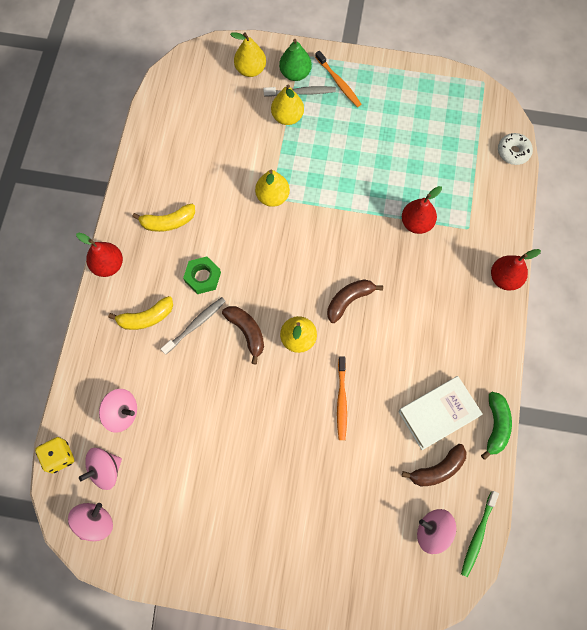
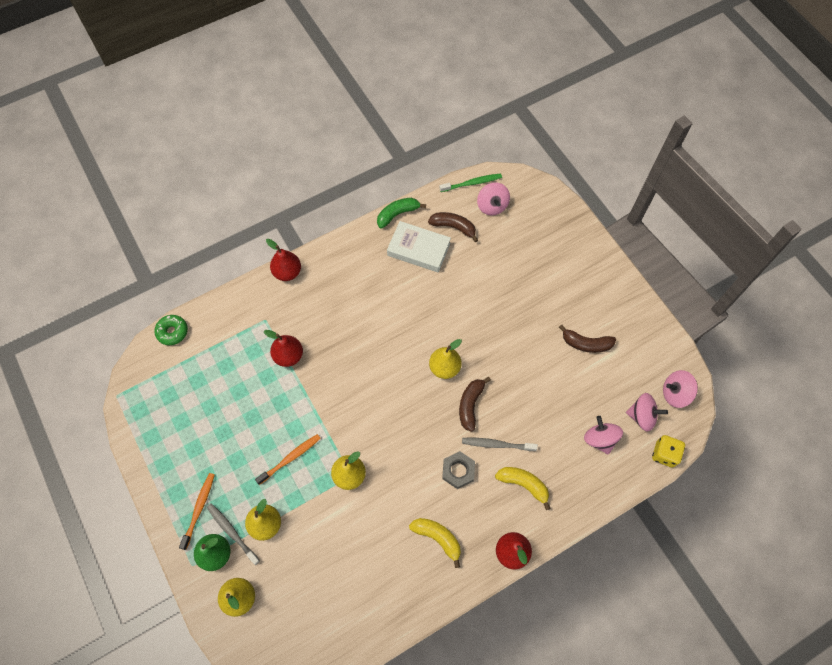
camera: 130 degrees left, 5 degrees down
(202, 277) = (458, 471): green nut -> grey nut
(341, 401) = (462, 309): orange toothbrush -> orange toothbrush (290, 458)
(349, 300) = (388, 356): brown banana -> brown banana (586, 344)
(513, 152) = (172, 332): white donut -> green donut

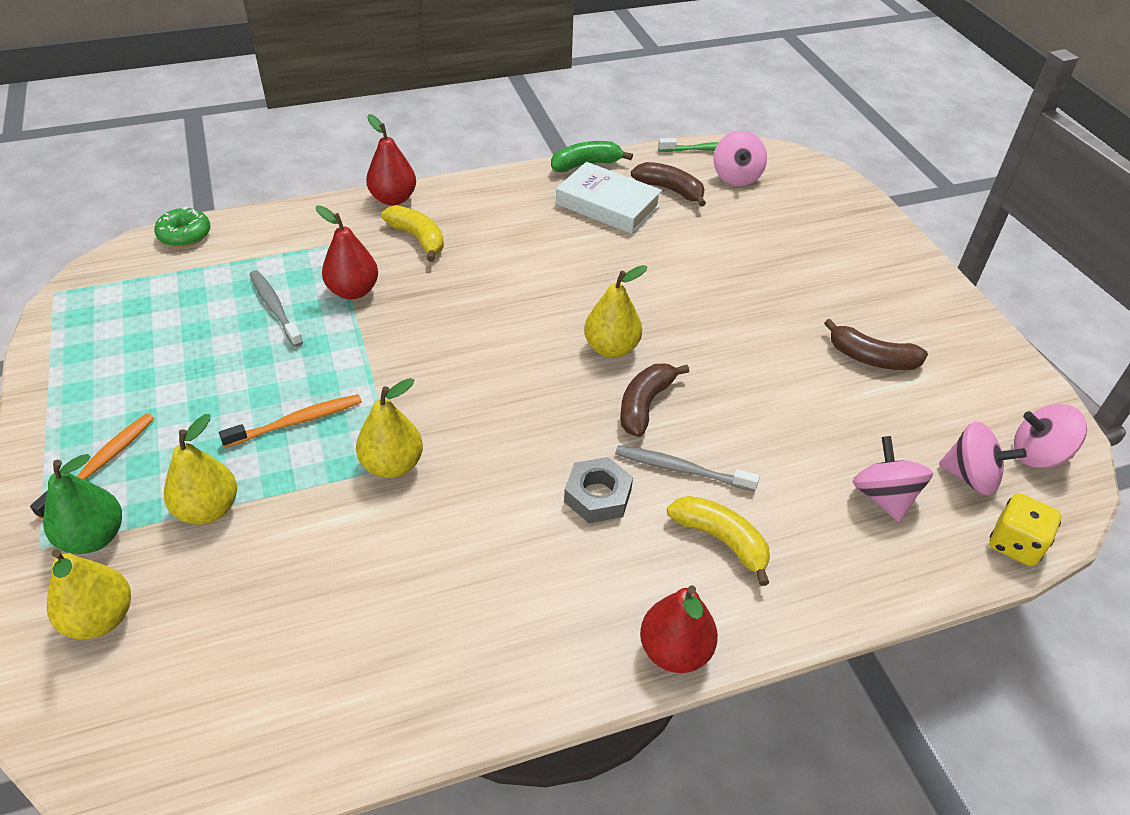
camera: 10 degrees right, 20 degrees down
(232, 532) = (141, 510): grey toothbrush -> grey toothbrush (275, 308)
(438, 538) = (528, 595): yellow banana -> yellow banana (418, 238)

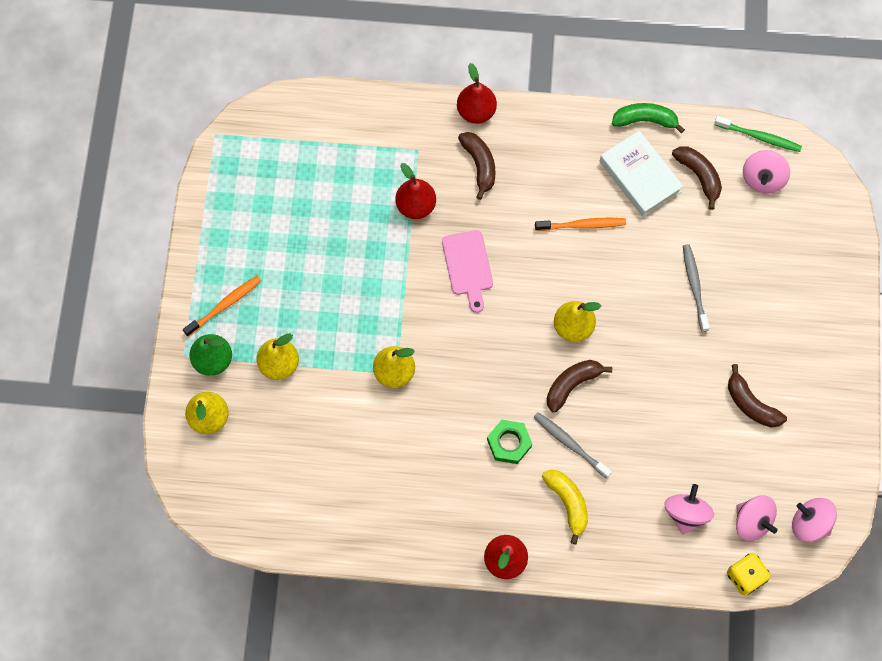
camera: 25 degrees right, 25 degrees up
(185, 235) = (313, 102): green donut -> none
(275, 308) = (358, 204): grey toothbrush -> grey toothbrush (694, 286)
(297, 421) = (346, 314): orange toothbrush -> orange toothbrush (582, 225)
(418, 238) = (479, 165): yellow banana -> brown banana
(446, 328) = (468, 266): none -> pink cutting board
(598, 496) = (509, 443): grey nut -> green nut

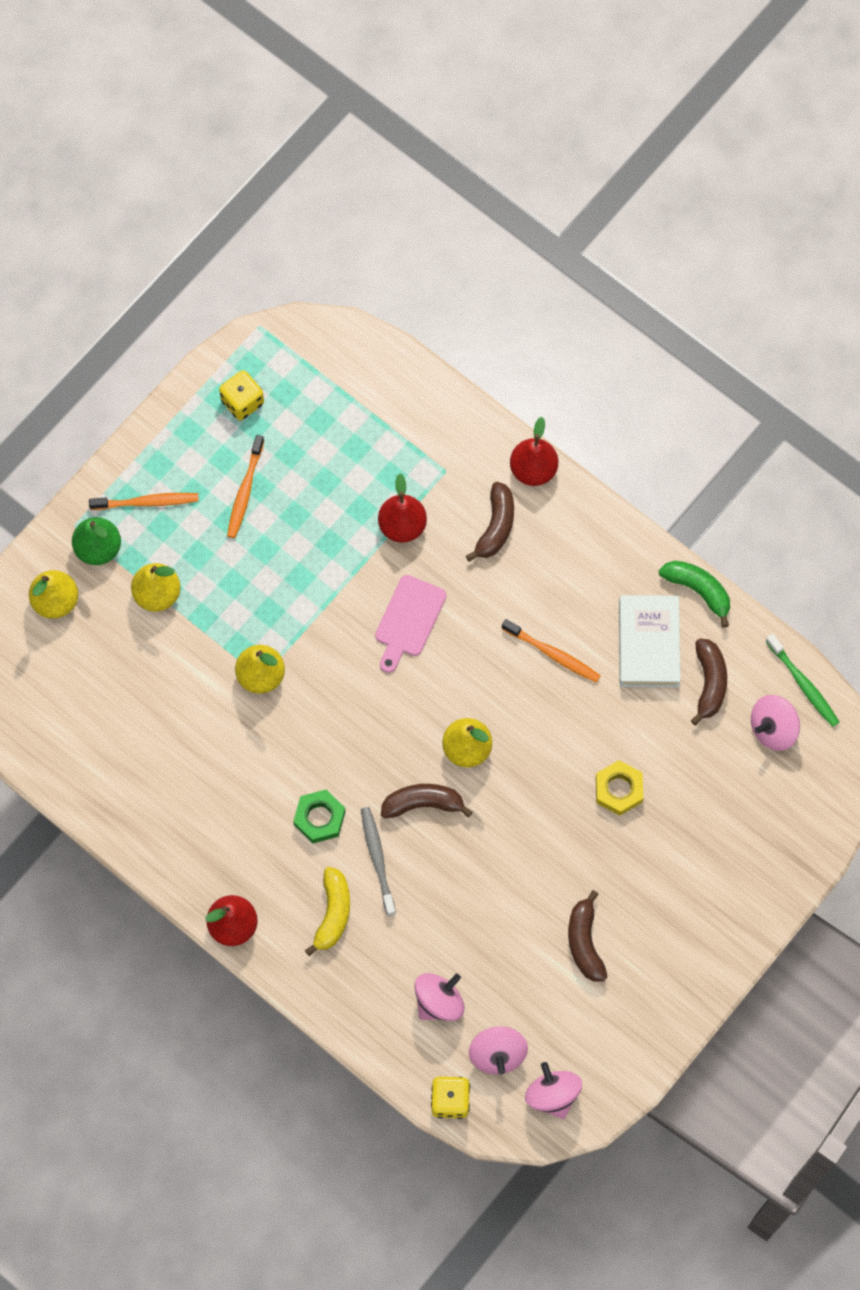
camera: 35 degrees right, 0 degrees up
(242, 193) = (242, 402): none -> yellow dice
(289, 253) = (245, 491): none -> orange toothbrush
(694, 286) = (618, 789): grey toothbrush -> yellow nut

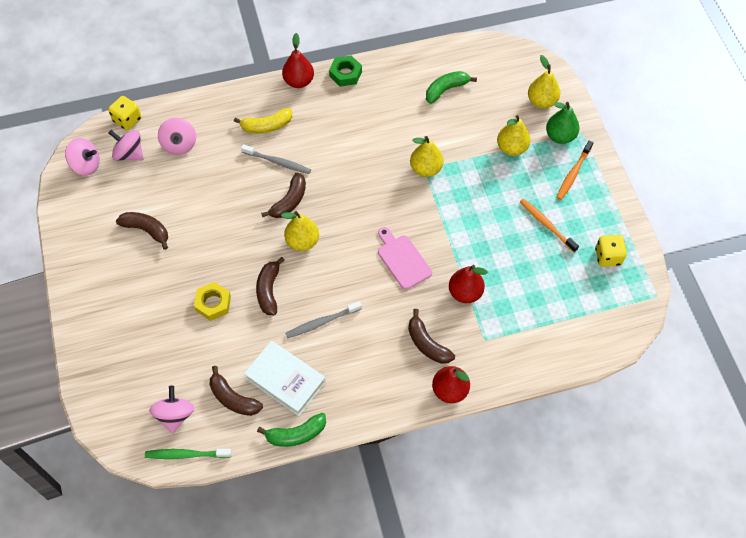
camera: 125 degrees right, 10 degrees down
(117, 729) = (446, 89): none -> green banana
(319, 818) = (322, 149): green nut -> green nut (345, 74)
(333, 913) = (267, 126): yellow banana -> yellow banana turned 60 degrees counterclockwise
(553, 654) = (322, 322): orange toothbrush -> grey toothbrush
(557, 740) = (269, 290): none -> brown banana

